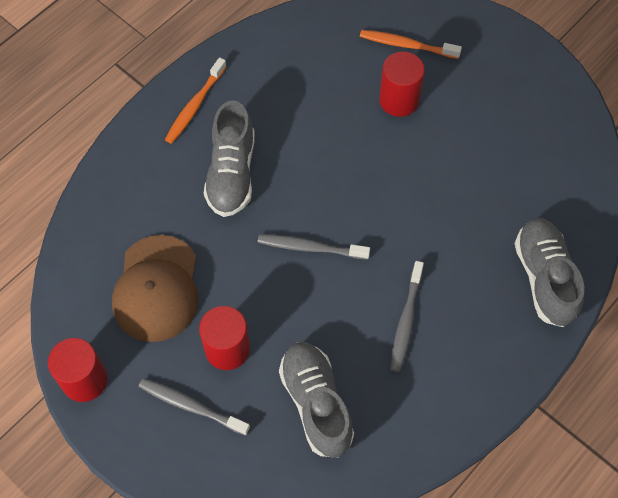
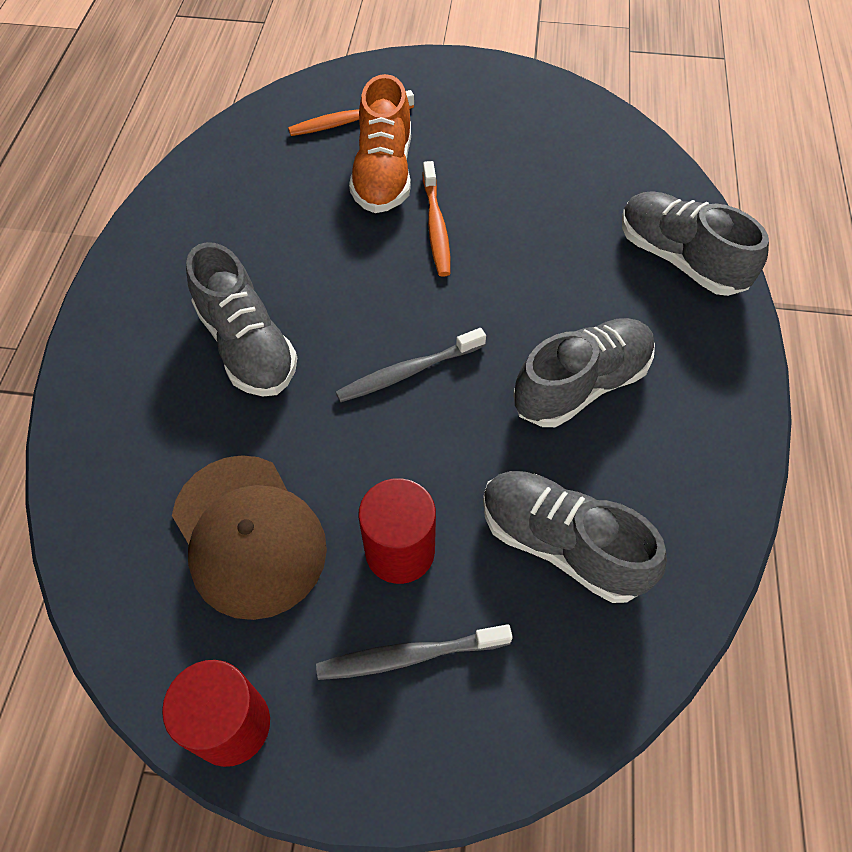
camera: 35 degrees left, 5 degrees down
(195, 106) = (144, 297): orange toothbrush -> orange toothbrush (436, 226)
(399, 100) = (383, 174): red cylinder -> orange shoe
(406, 321) = (581, 385): grey toothbrush -> grey shoe

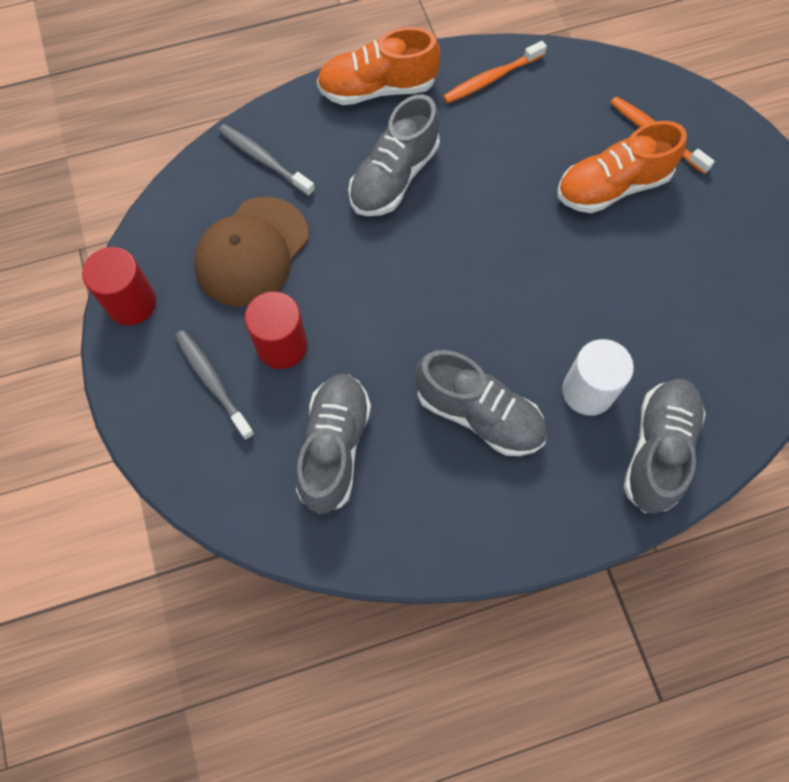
camera: 65 degrees right, 10 degrees up
(119, 314) = (377, 88): none -> orange shoe
(408, 372) = (426, 289): grey toothbrush -> grey toothbrush (264, 160)
(436, 226) = (579, 248): orange toothbrush -> orange toothbrush (491, 79)
(596, 284) = (588, 391): none -> white cylinder

